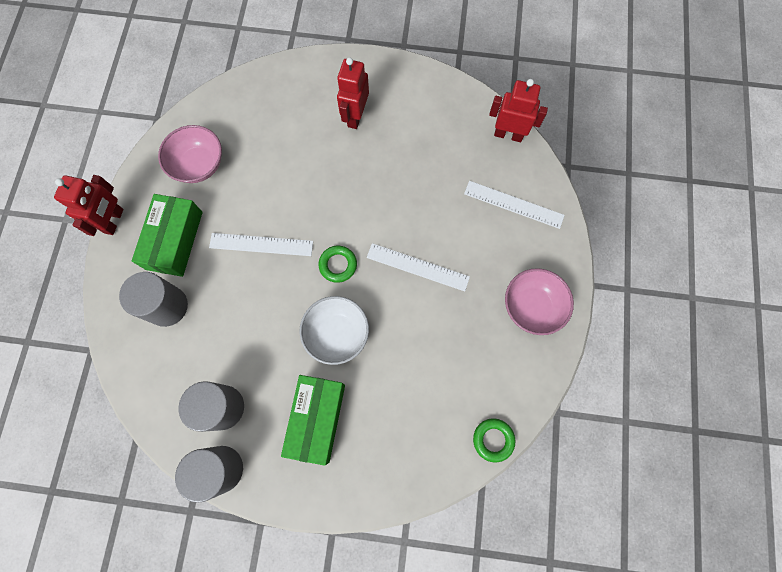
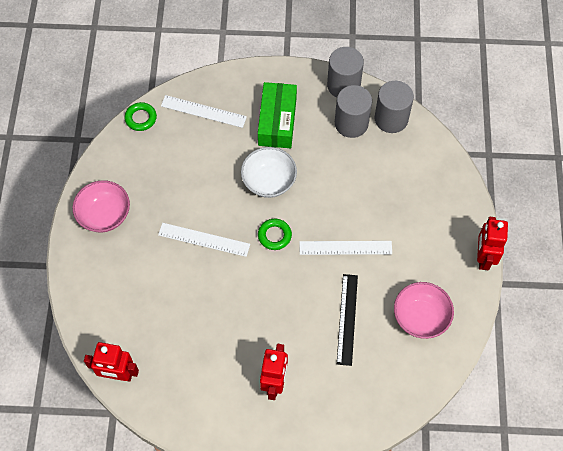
camera: 175 degrees right, 10 degrees down
(167, 306) = (414, 191): grey cylinder -> grey cylinder (391, 119)
(174, 240) = (424, 245): green box -> none
(274, 169) = (347, 319): none -> black ruler
(513, 204) = (116, 303): white ruler -> white ruler (203, 111)

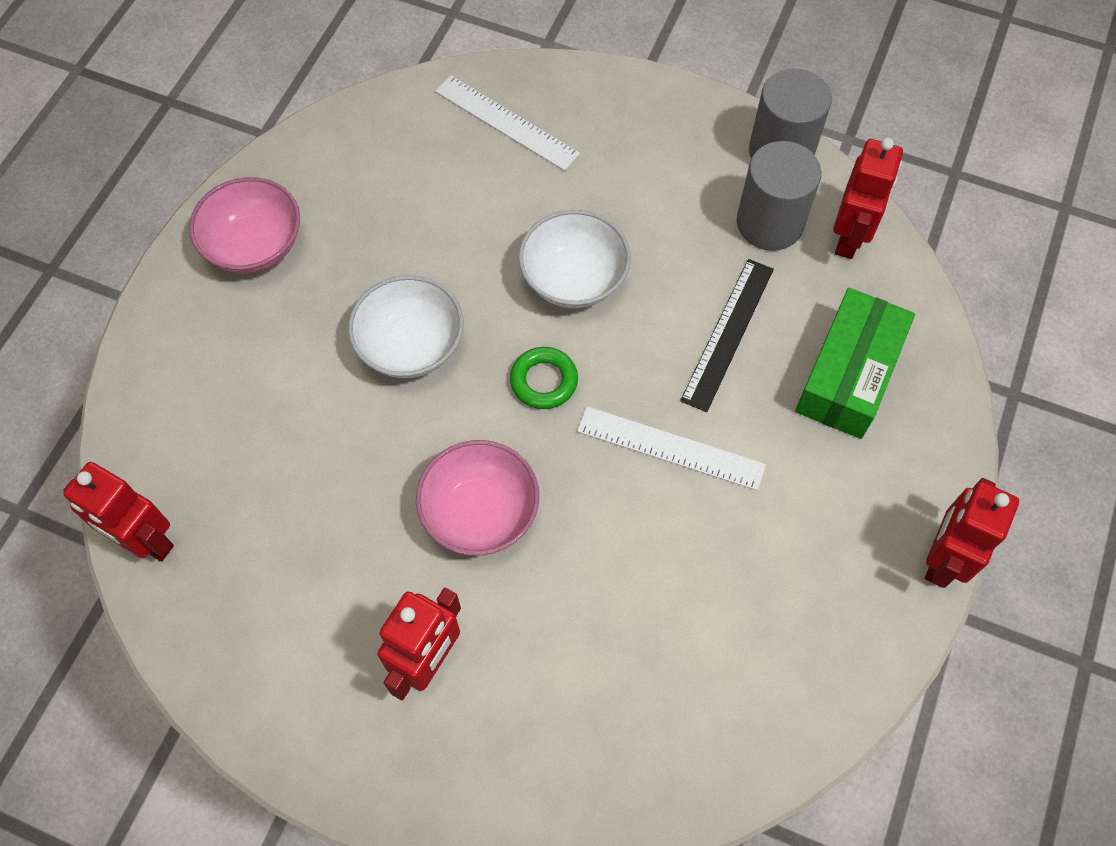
camera: 20 degrees right, 0 degrees up
(141, 118) = (391, 102): green ring -> none
(204, 239) = (411, 346): white ruler -> white bowl
(277, 121) = (632, 179): green box -> green box (849, 374)
(347, 319) = (620, 587): black ruler -> black ruler (728, 333)
(391, 119) = (849, 237): grey cylinder -> red robot
(420, 317) = (769, 635): pink bowl -> pink bowl (480, 513)

